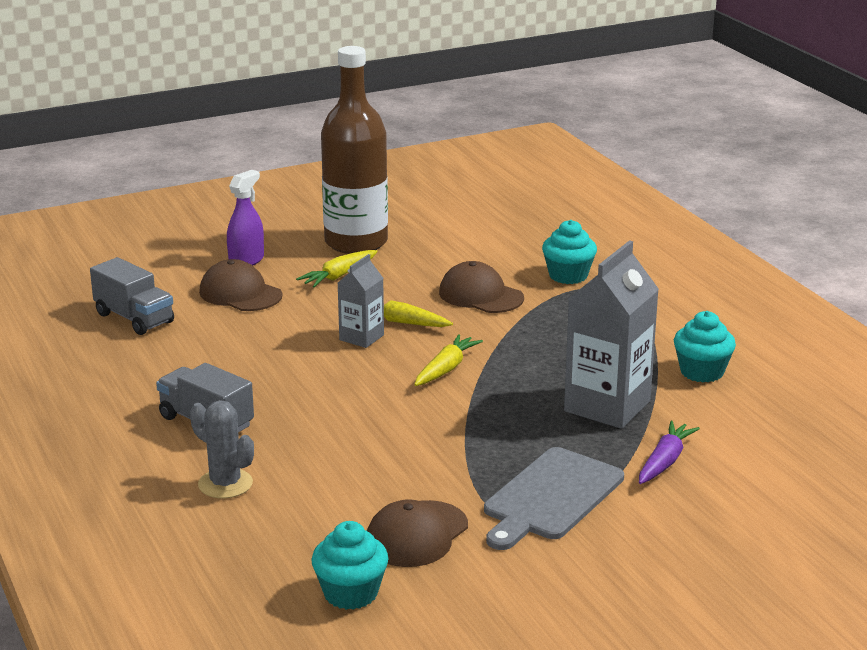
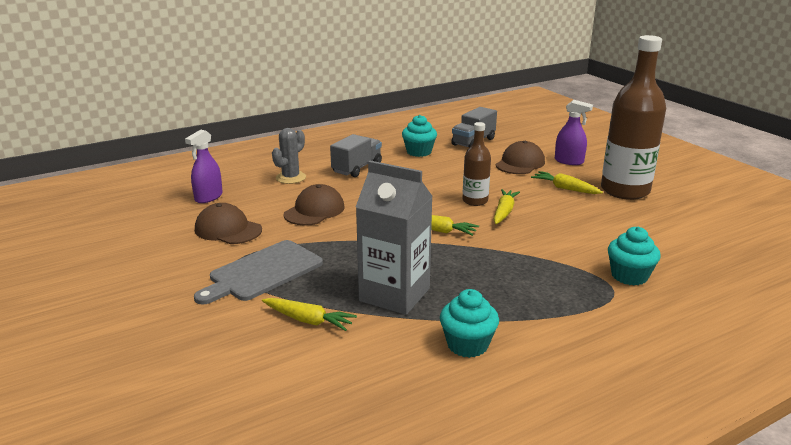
camera: 85 degrees right, 0 degrees up
(285, 564) = (208, 197): none -> purple spray bottle
(350, 593) = (174, 215): turquoise cupcake -> turquoise cupcake (419, 152)
(361, 337) = (475, 201): grey carton -> brown bottle
(480, 295) = (565, 239): brown cap -> brown cap (314, 211)
(550, 497) = (263, 272): grey cutting board -> grey cutting board turned 75 degrees counterclockwise
(665, 461) = (308, 320): purple carrot -> yellow carrot

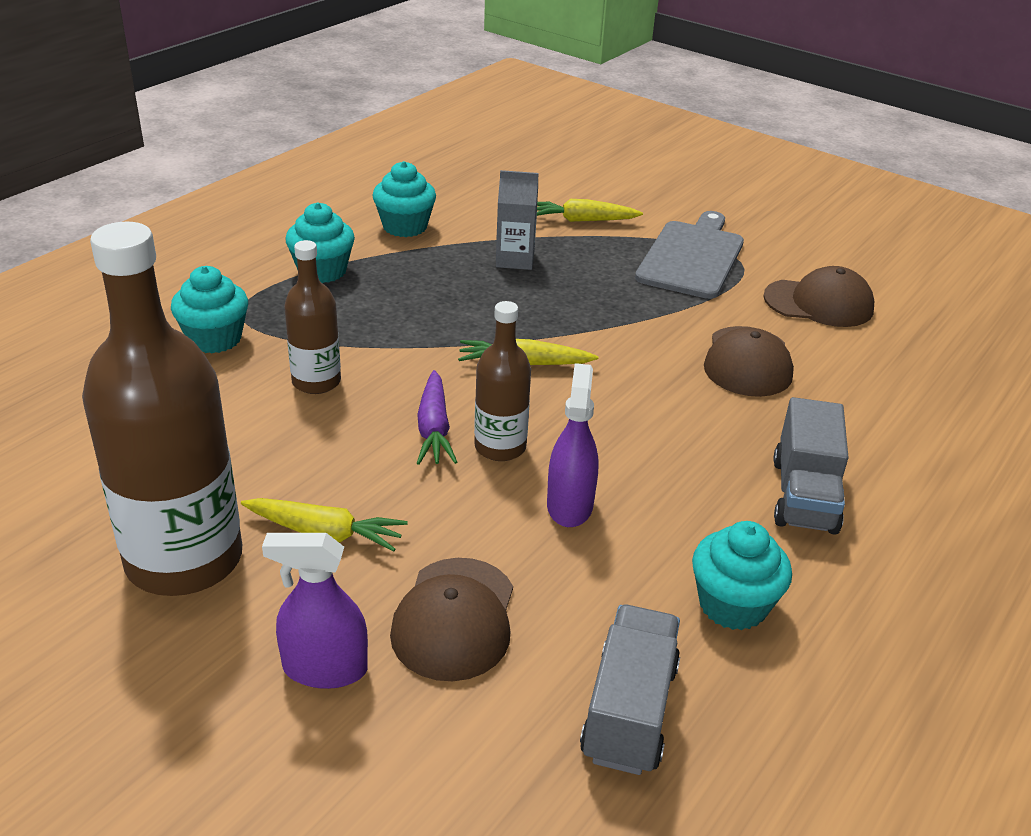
camera: 155 degrees right, 10 degrees up
(208, 197) = (941, 354): purple spray bottle -> purple spray bottle (569, 505)
(291, 178) = (887, 432): grey cactus -> none
(394, 295) = (515, 259): grey carton -> grey carton, size x0.55
(504, 212) = (434, 429): yellow carrot -> purple carrot
(550, 313) = (322, 271): none -> turquoise cupcake
(563, 241) = (316, 382): none -> brown bottle

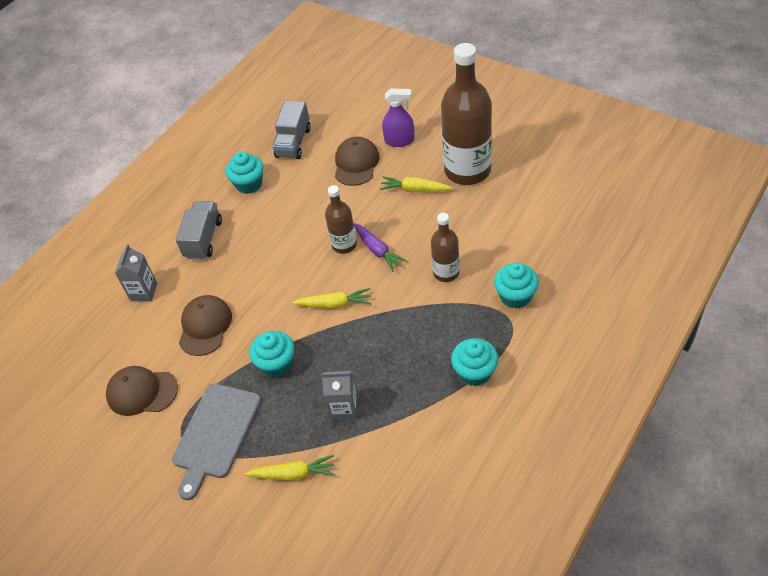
camera: 175 degrees left, 15 degrees up
(405, 227) = (430, 439): turquoise cupcake -> turquoise cupcake (276, 364)
(434, 429) = (378, 251): purple carrot -> purple carrot turned 150 degrees clockwise
(569, 505) = (311, 218): purple spray bottle -> none
(887, 422) = (143, 291): none -> grey carton

